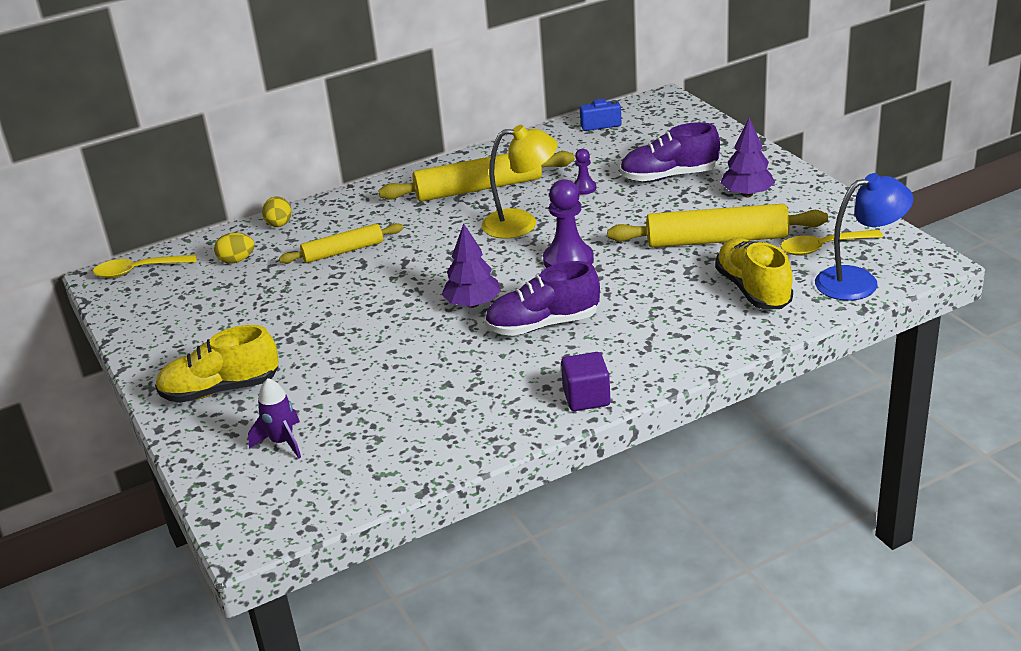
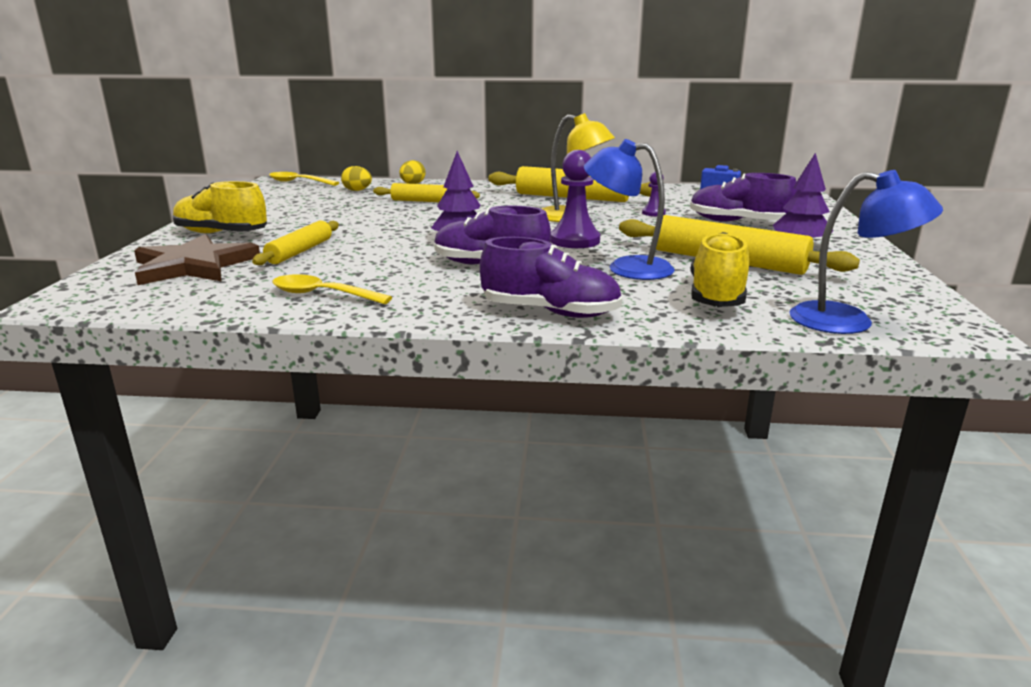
camera: 30 degrees right, 10 degrees down
(282, 442) = (194, 265): purple rocket -> brown star
(348, 380) = (300, 251): none -> yellow rolling pin
(586, 398) = (442, 312): purple cube -> none
(653, 281) = (627, 268): none -> blue lamp
(662, 361) = (550, 312): none -> purple shoe
(823, 247) = (836, 291): yellow spoon -> yellow spoon (322, 295)

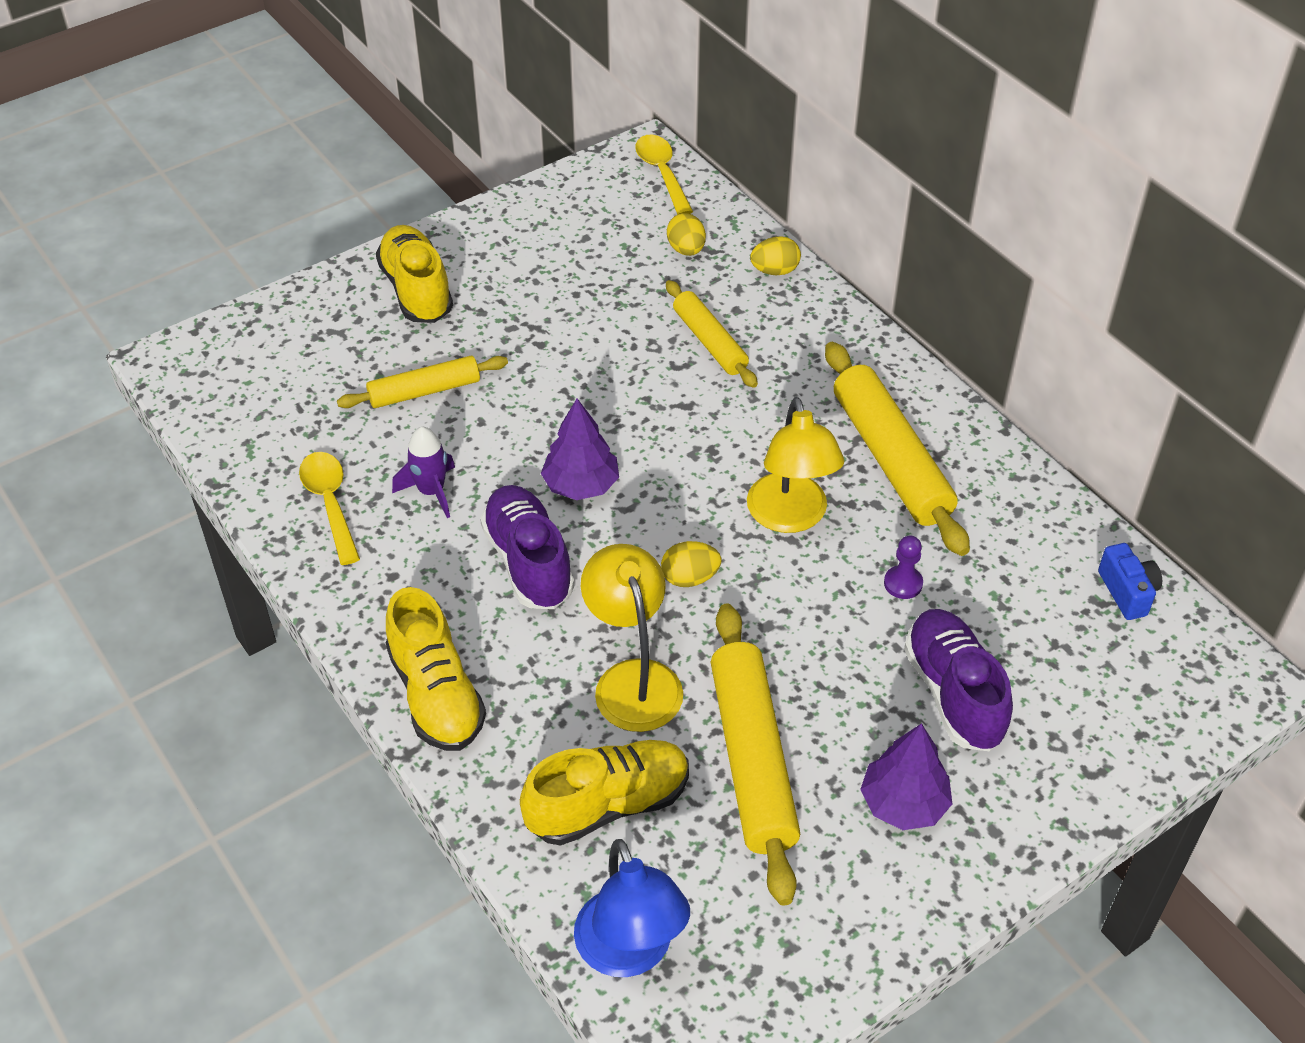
camera: 50 degrees right, 25 degrees up
(194, 265) = (316, 356): brown star -> none
(381, 270) = (431, 492): none -> purple rocket
(550, 312) = (436, 694): purple shoe -> yellow shoe
(575, 240) = (690, 578): purple pawn -> yellow egg
(627, 268) = (633, 679): blue lamp -> yellow lamp

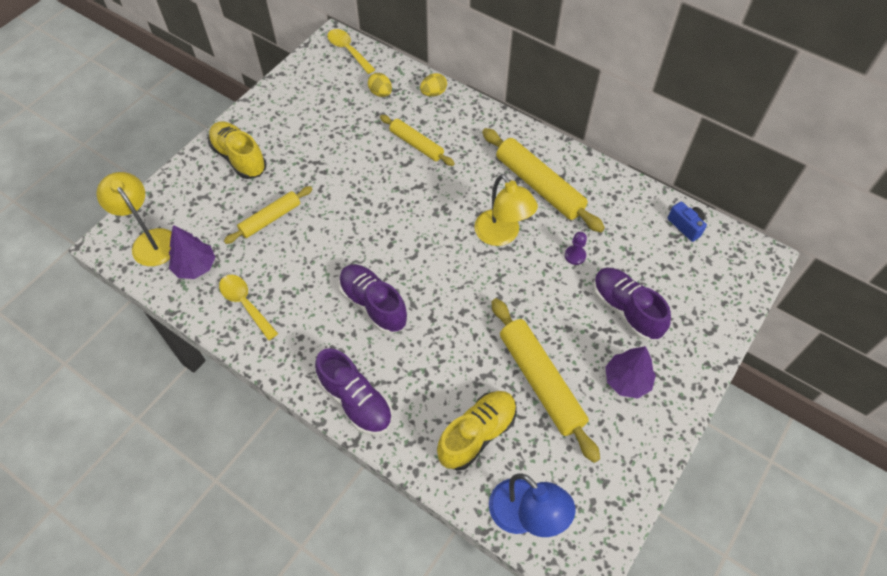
camera: 20 degrees left, 10 degrees up
(431, 492) = (301, 279): purple rocket -> none
(436, 694) = (356, 401): yellow shoe -> purple shoe
(581, 485) = (382, 250): purple tree -> purple tree (195, 266)
(633, 679) = (459, 356): yellow lamp -> yellow lamp (150, 240)
(690, 578) = (464, 287): yellow egg -> none

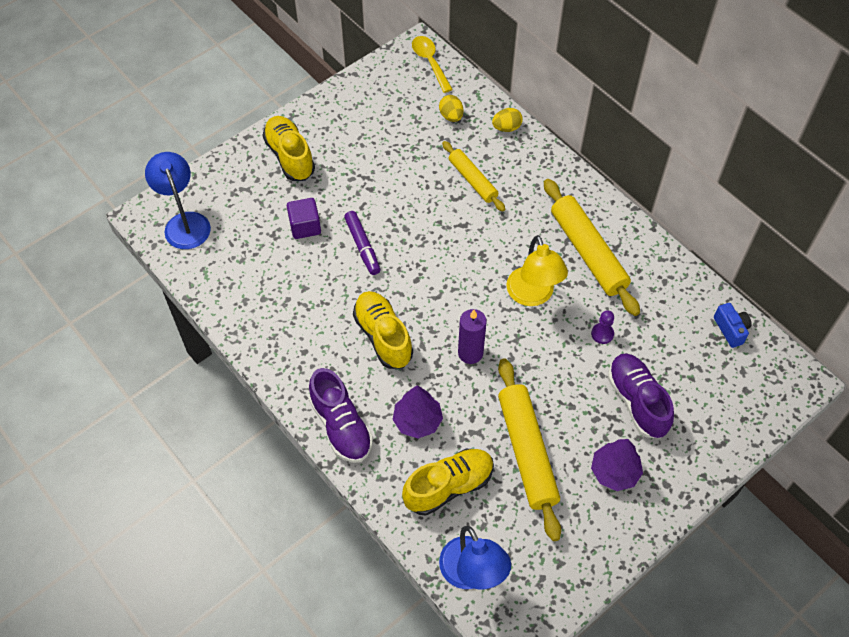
camera: 15 degrees right, 0 degrees up
(150, 240) = (184, 223): yellow lamp -> blue lamp
(195, 266) = (221, 258): purple tree -> purple tree (417, 421)
(245, 304) = (260, 306): yellow spoon -> none
(270, 219) = (305, 226): yellow rolling pin -> purple cube
(331, 225) = (362, 246): none -> purple marker
(373, 305) = (383, 336): purple shoe -> yellow shoe
(460, 301) = (470, 353): none -> purple candle

